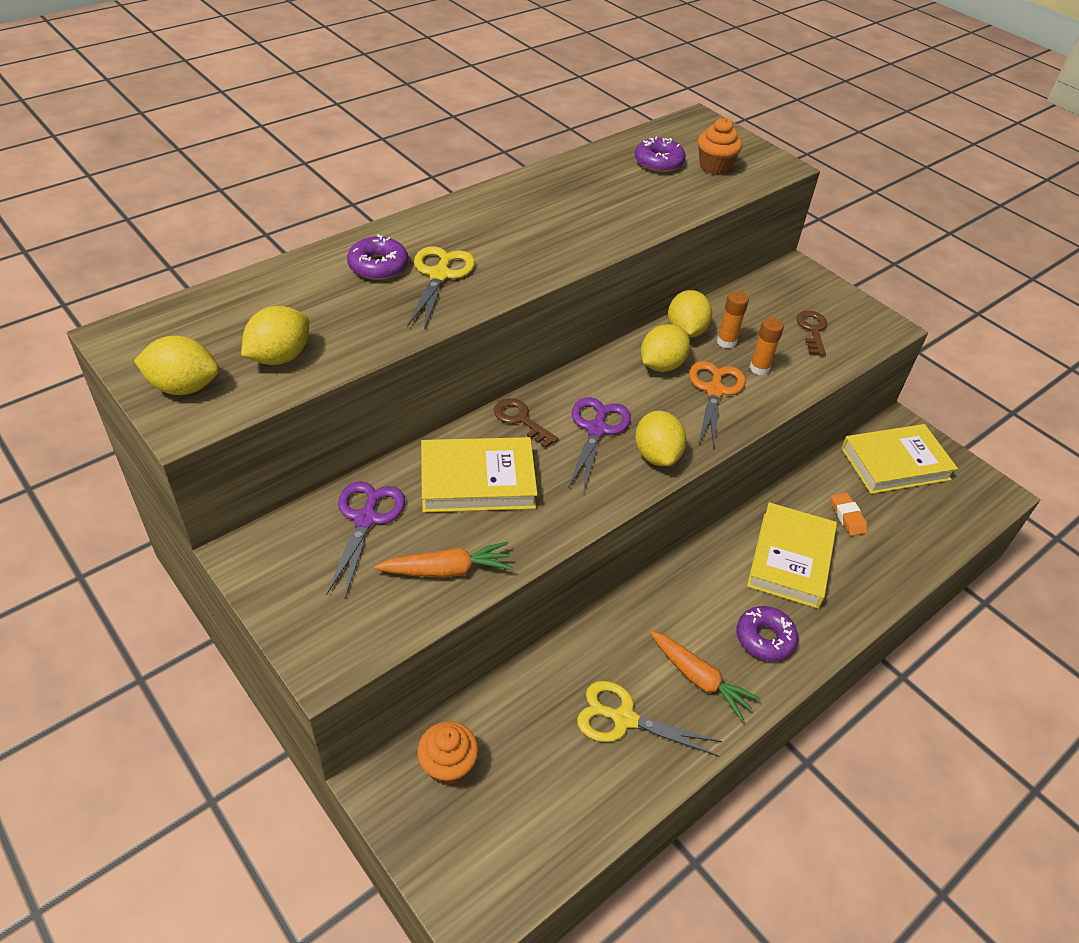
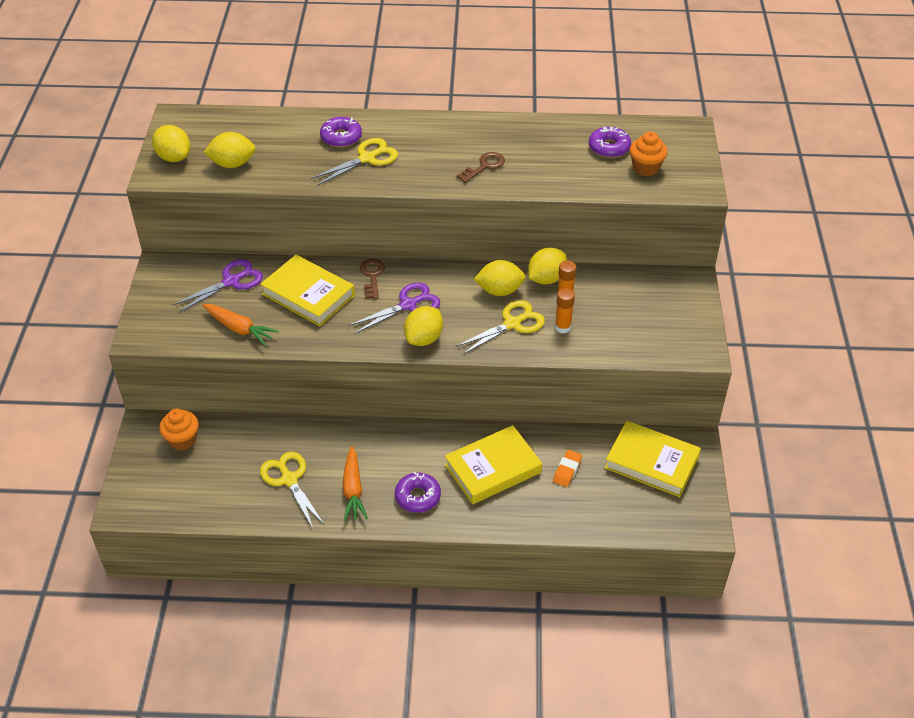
camera: 45 degrees right, 0 degrees up
(714, 391) = (512, 324): orange scissors -> yellow scissors
(812, 330) = (639, 324): brown key -> brown key (484, 166)

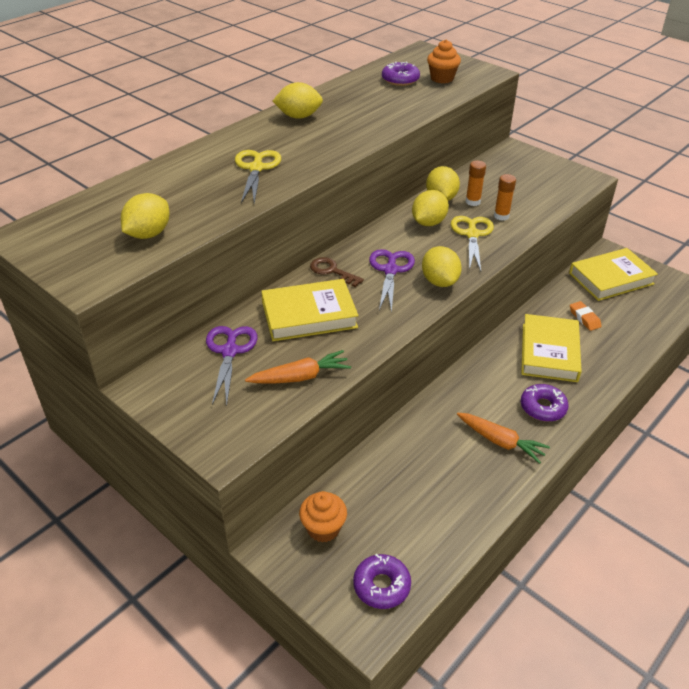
camera: 50 degrees left, 5 degrees down
(174, 157) = (79, 262): yellow lemon -> yellow lemon (298, 116)
(289, 479) = (450, 477): yellow scissors -> none
(341, 137) = (208, 167): purple donut -> purple donut (381, 586)
(484, 166) = (348, 128): brown key -> none

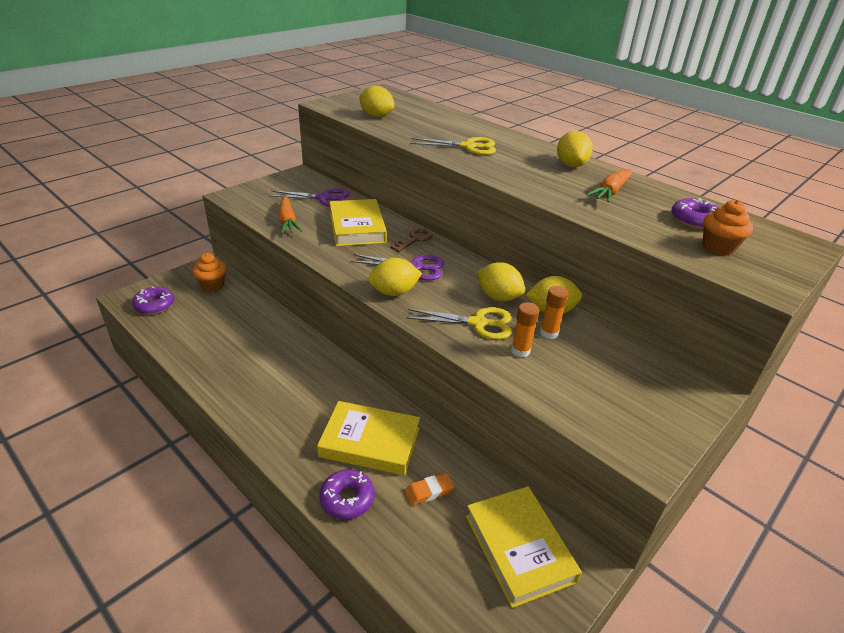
camera: 90 degrees right, 5 degrees down
(500, 441) = (256, 381): orange carrot -> orange carrot (611, 192)
(543, 407) = (289, 419): purple donut -> purple donut (347, 499)

